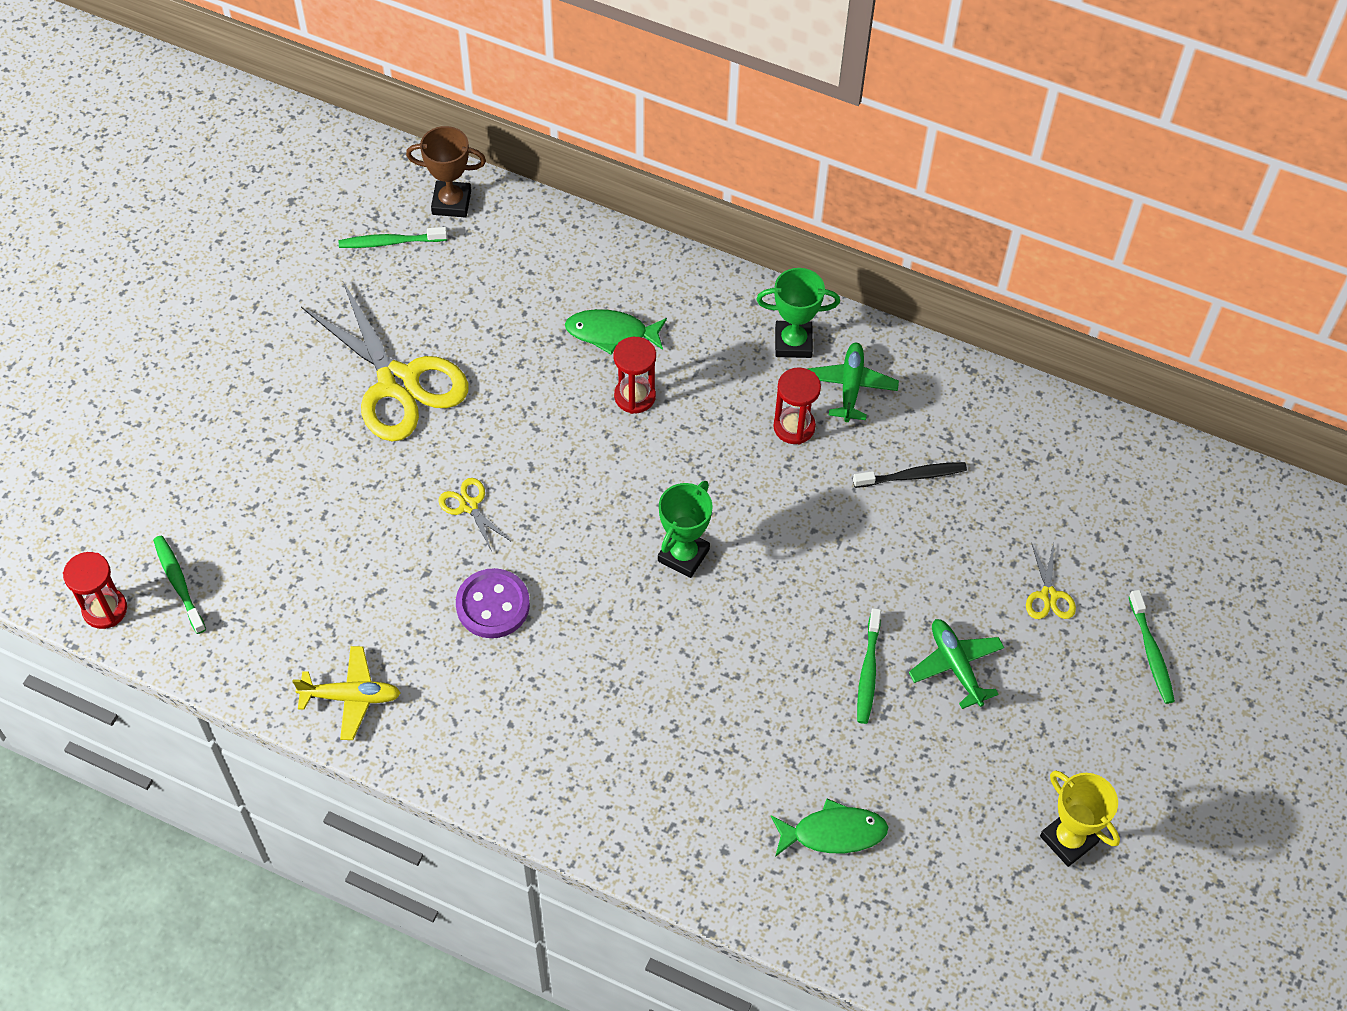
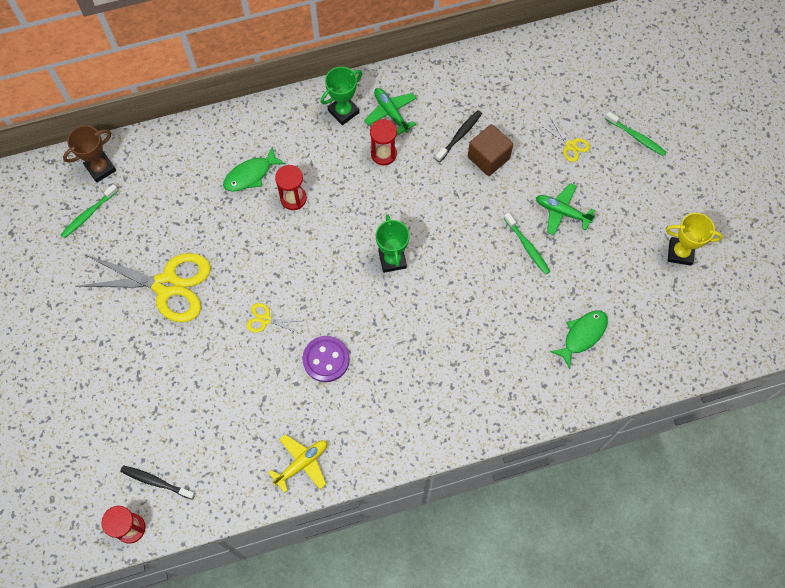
camera: 40 degrees left, 10 degrees up
(178, 583) = (156, 482): green toothbrush -> black toothbrush
(923, 529) = (488, 157): none -> brown cube

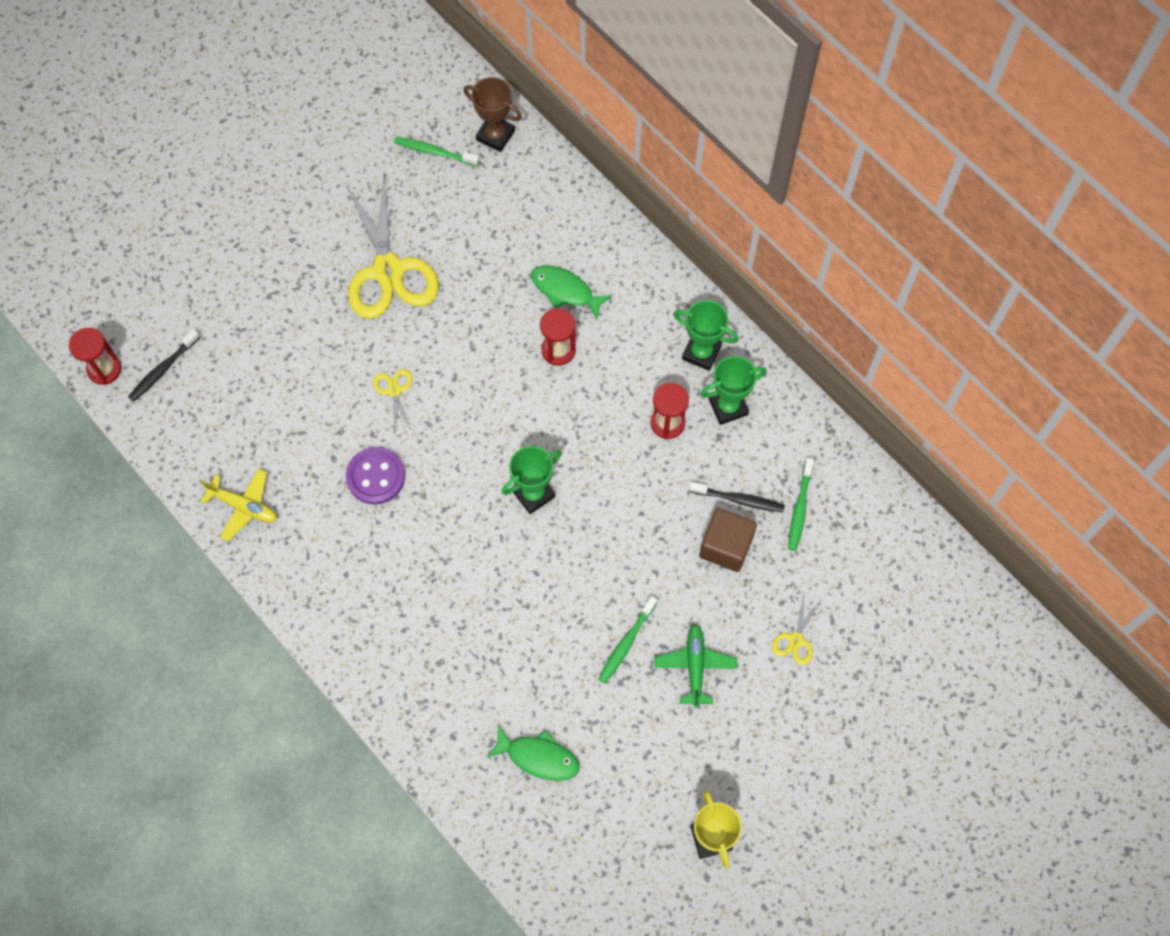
camera: 65 degrees right, 0 degrees up
(156, 482) = (163, 369): black toothbrush -> black toothbrush turned 135 degrees counterclockwise
(391, 113) = (728, 406): green plane -> green trophy
(636, 137) = (852, 718): green toothbrush -> green toothbrush (800, 508)

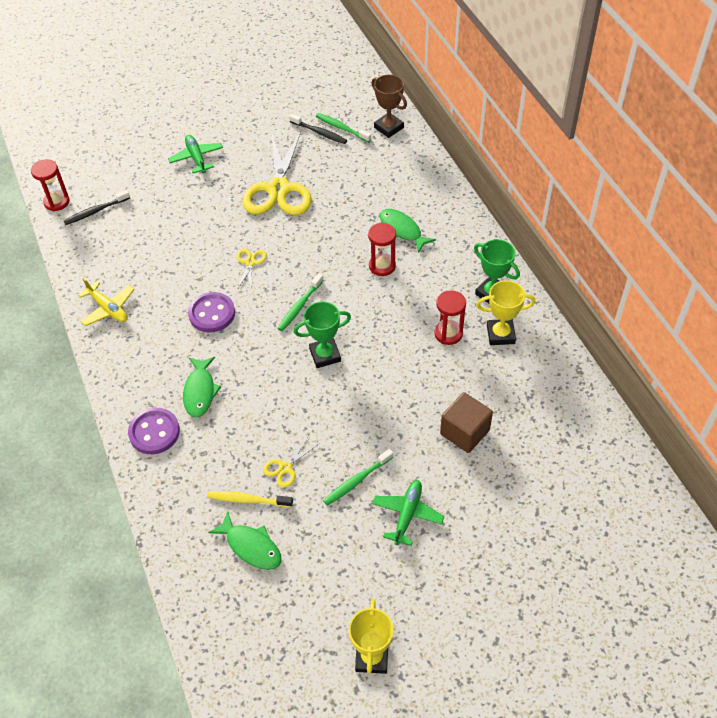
camera: 20 degrees right, 15 degrees down
(261, 250) = (196, 158): none -> green plane
(372, 654) = (154, 432): none -> purple button
(404, 585) = (200, 391): none -> green fish
(513, 703) = (248, 500): none -> yellow toothbrush
(728, 406) = (500, 334): green trophy -> yellow trophy
(739, 499) = (487, 401): black toothbrush -> black toothbrush (319, 132)
(795, 640) = (500, 518): yellow scissors -> yellow scissors (285, 467)
(800, 508) = (536, 420): green toothbrush -> green toothbrush (300, 306)

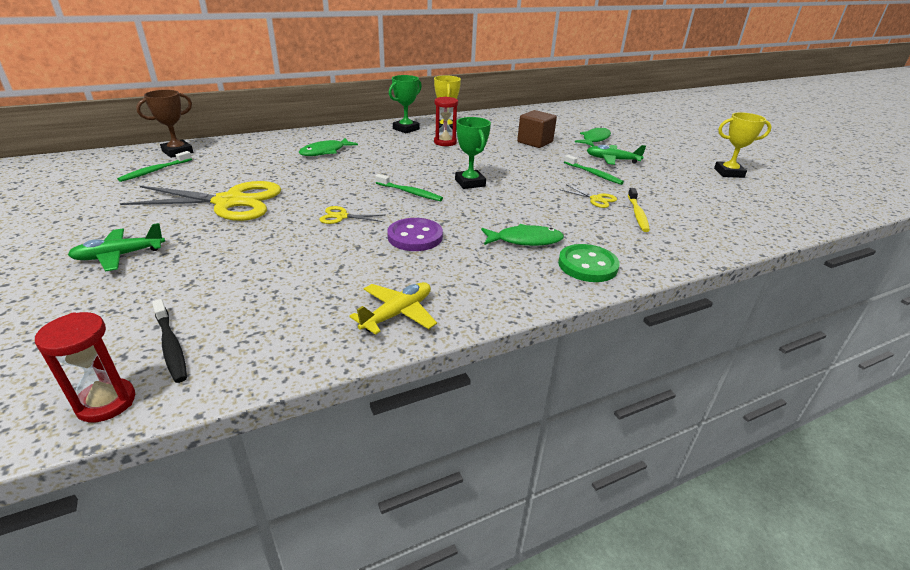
camera: 95 degrees left, 20 degrees down
(154, 432) = (587, 265): purple button -> green button
(251, 546) = (681, 212): green fish -> green fish (594, 139)
(319, 132) = (150, 181): black toothbrush -> none
(382, 266) = (366, 160): red hourglass -> none

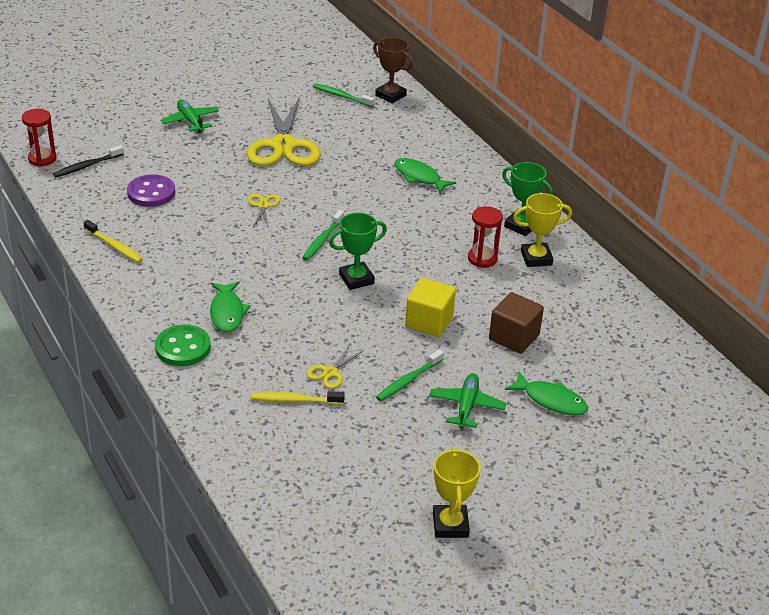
camera: 85 degrees right, 5 degrees up
(397, 314) = (114, 246): yellow plane -> yellow toothbrush
(415, 237) = (229, 248): purple button -> purple button (151, 193)
(523, 163) = (429, 322): none -> yellow cube

